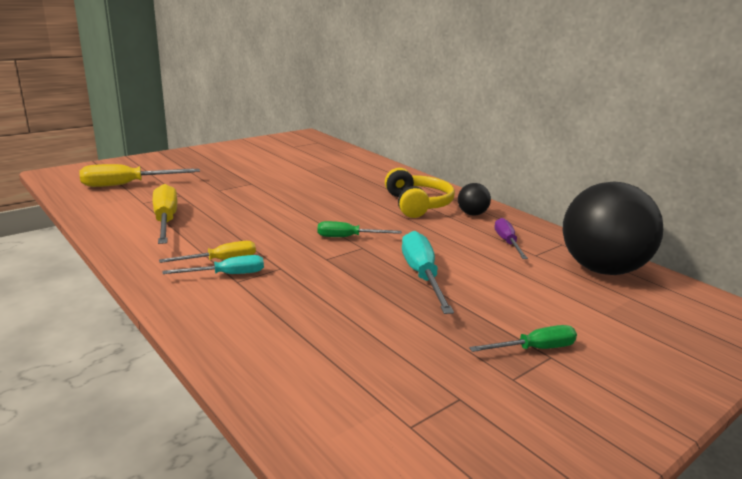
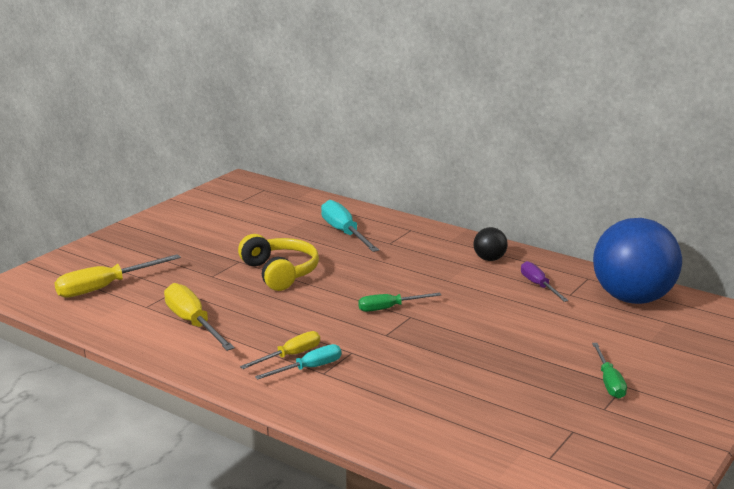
camera: 15 degrees left, 0 degrees up
(417, 204) = (430, 257): yellow headphones -> yellow headphones (280, 273)
(422, 276) = (483, 335): turquoise screwdriver -> turquoise screwdriver (344, 233)
(534, 349) = (609, 382): green screwdriver -> green screwdriver turned 120 degrees clockwise
(601, 269) = (632, 298): black ball -> blue ball

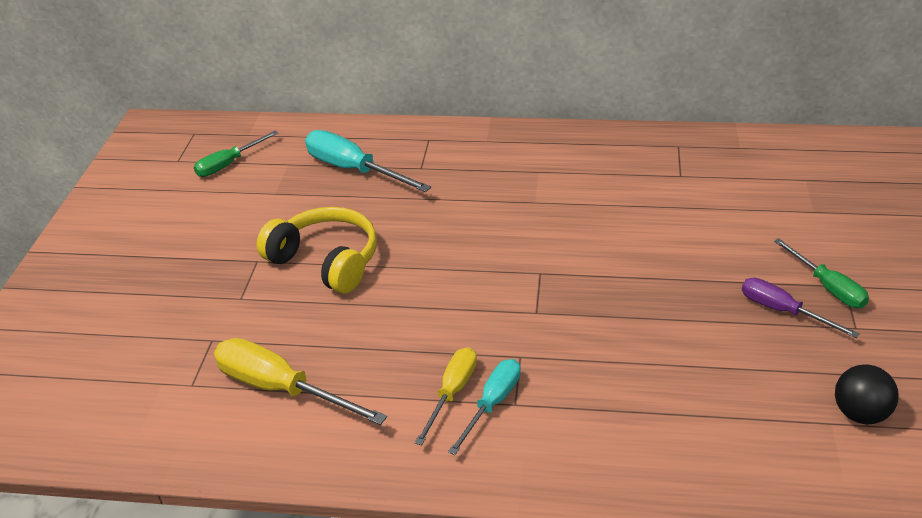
camera: 25 degrees left, 15 degrees up
(105, 287) = (105, 373): yellow screwdriver -> none
(389, 308) = (506, 269): green screwdriver -> green screwdriver (229, 164)
(489, 259) = (554, 154): black ball -> black ball (860, 414)
(539, 286) = (639, 175): purple screwdriver -> purple screwdriver (783, 311)
(632, 298) = (746, 159): blue ball -> none

